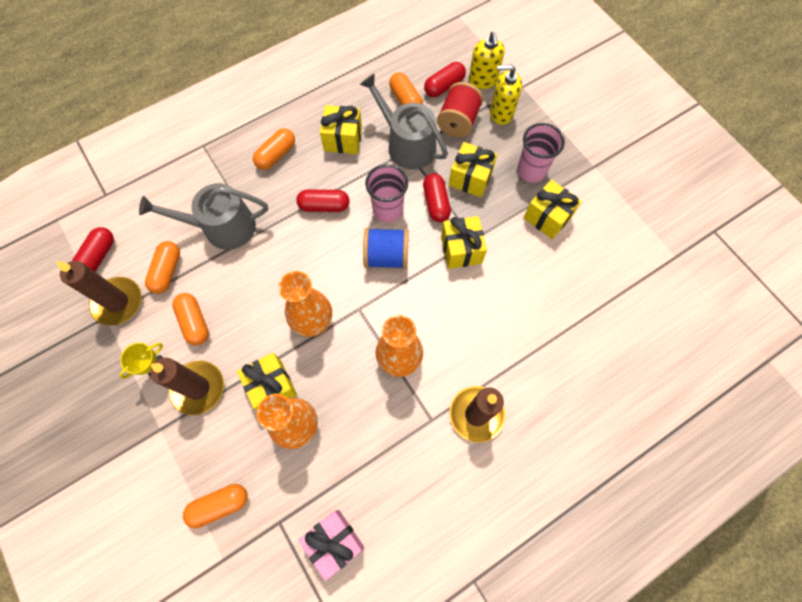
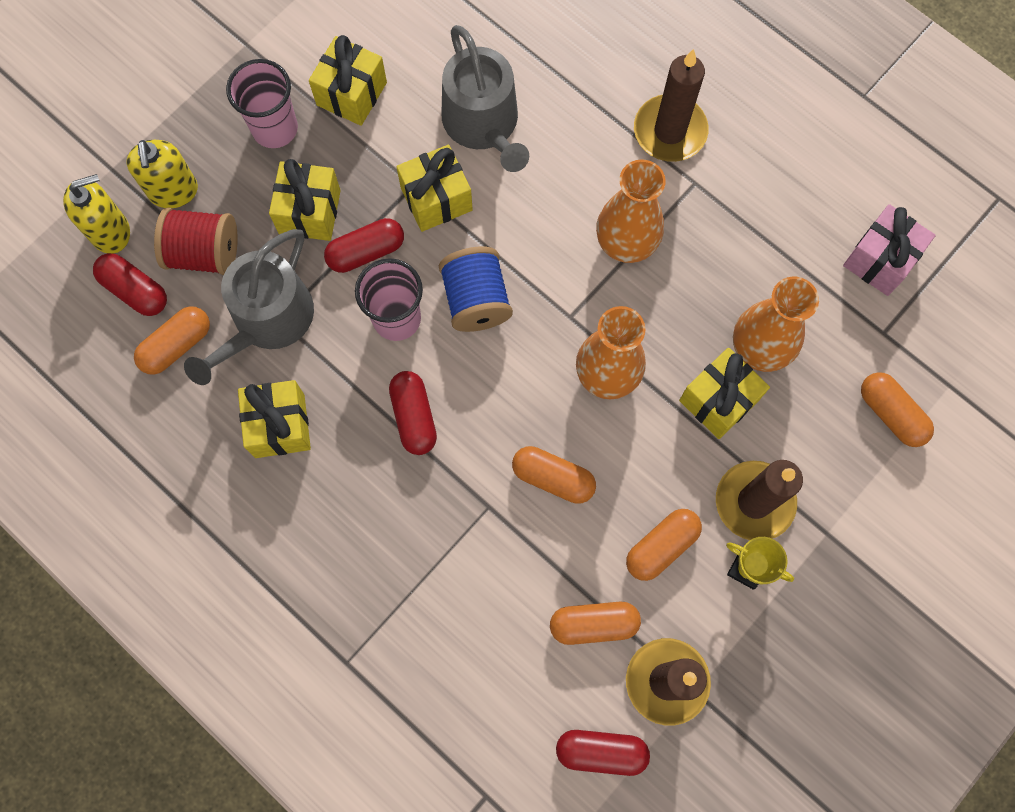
camera: 105 degrees left, 5 degrees up
(222, 227) = (494, 566): grey watering can -> grey watering can (484, 124)
(276, 155) = (336, 526): orange capsule -> orange capsule (553, 478)

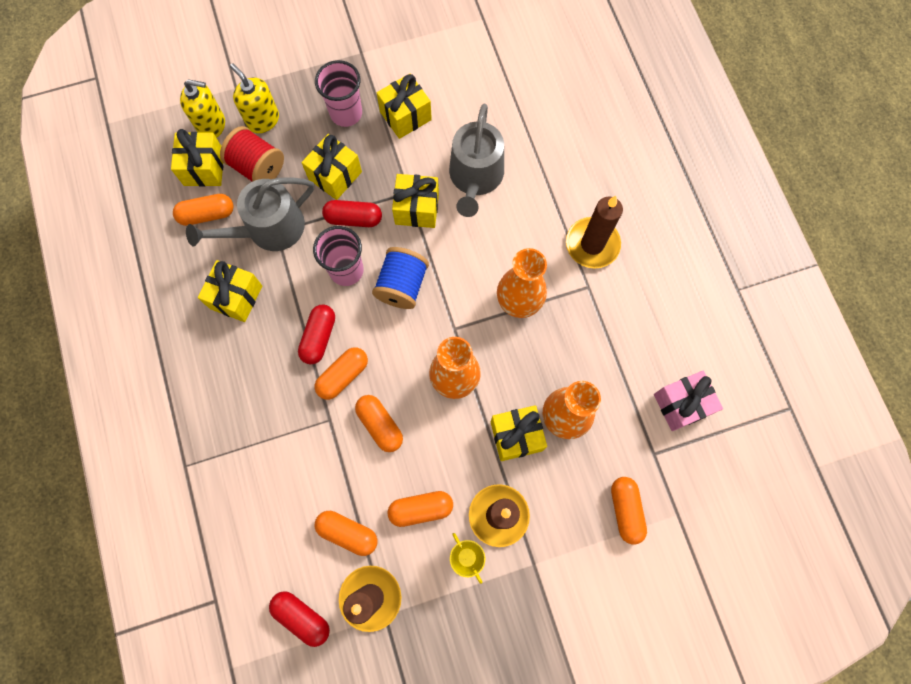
camera: 30 degrees right, 0 degrees up
(135, 290) = (204, 168): red capsule -> yellow gift
(173, 191) = (263, 120): yellow soap dispenser -> yellow soap dispenser turned 120 degrees clockwise
(472, 446) = (343, 376): none -> orange capsule

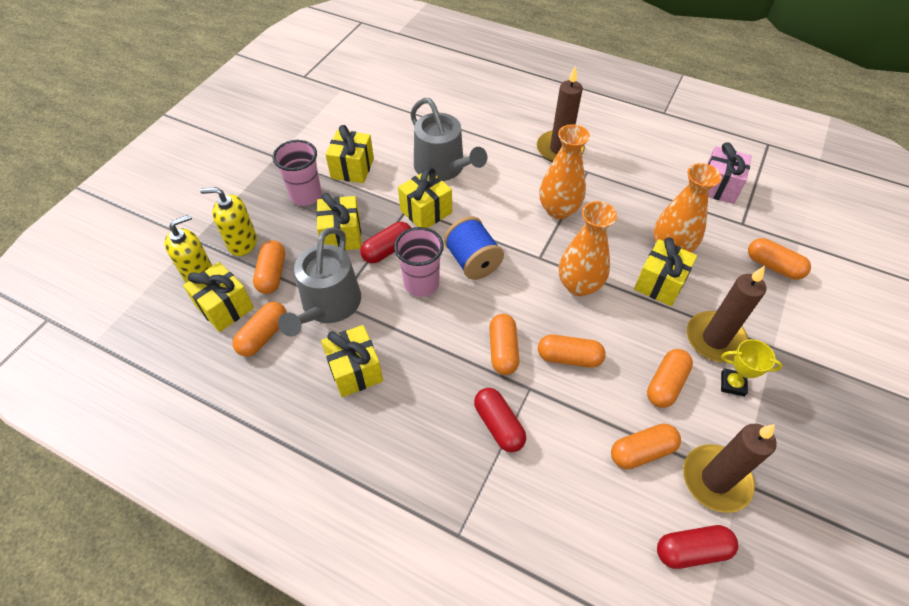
camera: 45 degrees left, 20 degrees down
(258, 167) = (272, 274): red spool -> orange capsule
(319, 337) = (454, 341): red capsule -> red capsule (498, 425)

